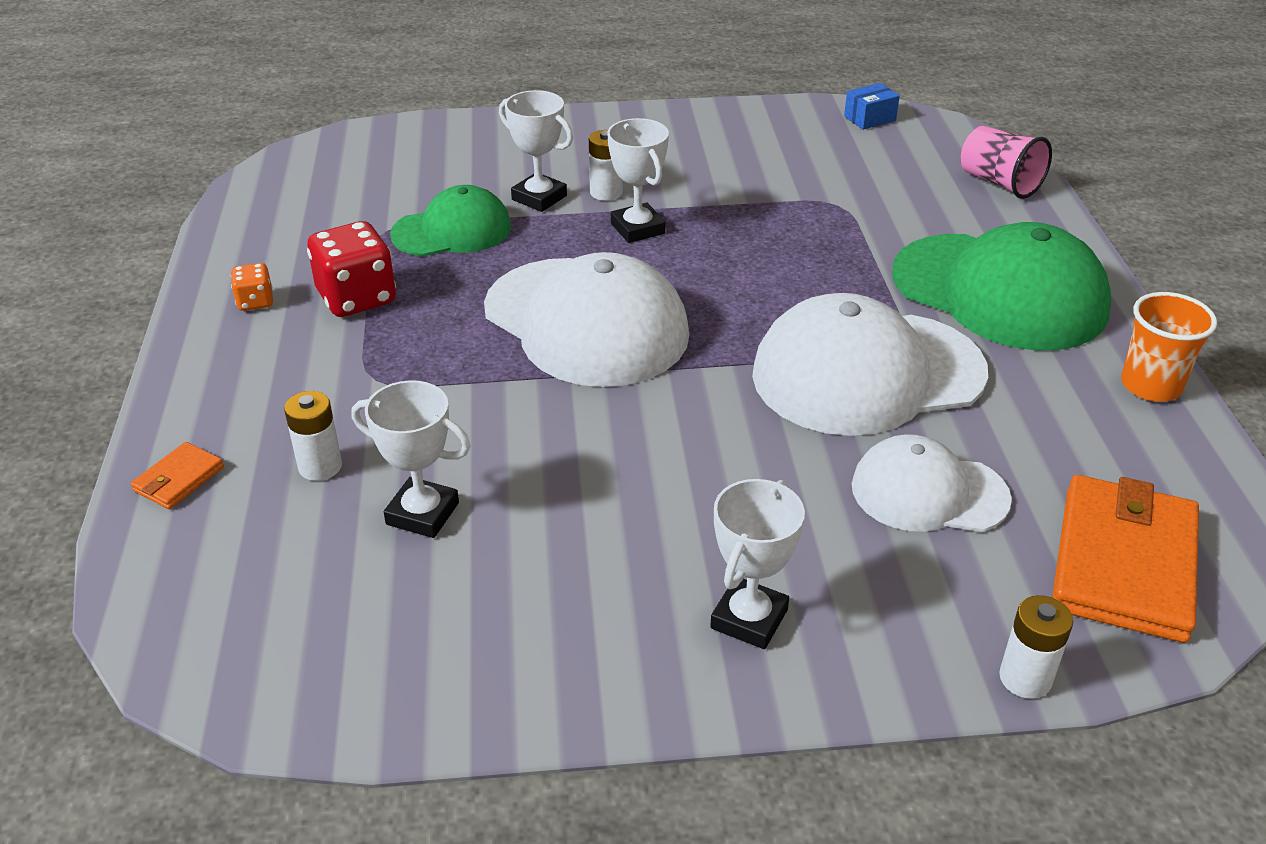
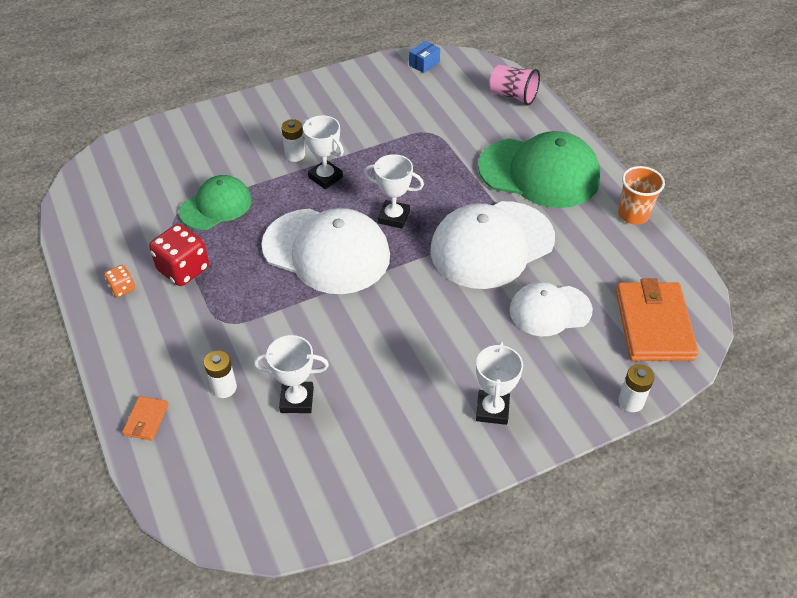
camera: 20 degrees left, 10 degrees up
(539, 198) = (256, 168): white trophy -> white trophy (393, 217)

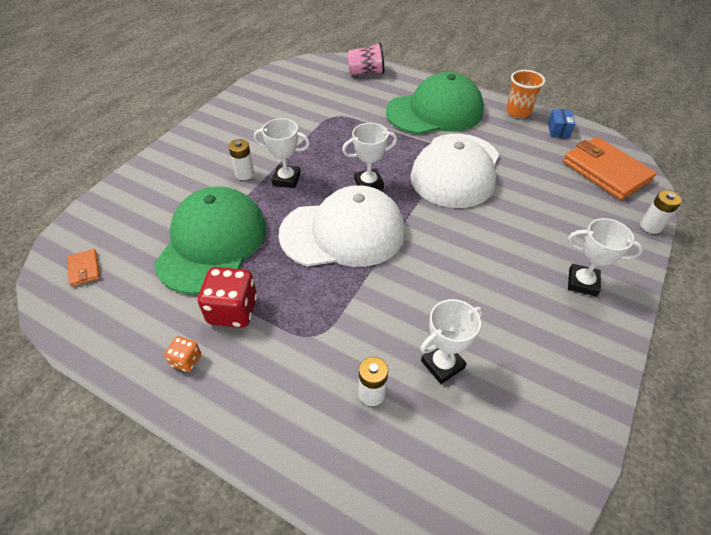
camera: 35 degrees left, 0 degrees up
(146, 420) = (329, 472): orange wallet -> orange wallet (84, 269)
(216, 206) = (212, 243): green cap -> green cap, size x1.69
(424, 64) = (282, 74): blue box -> blue box (558, 130)
(492, 410) = (582, 282): white trophy -> white trophy turned 45 degrees counterclockwise
(550, 310) = (539, 194): white cap -> none

